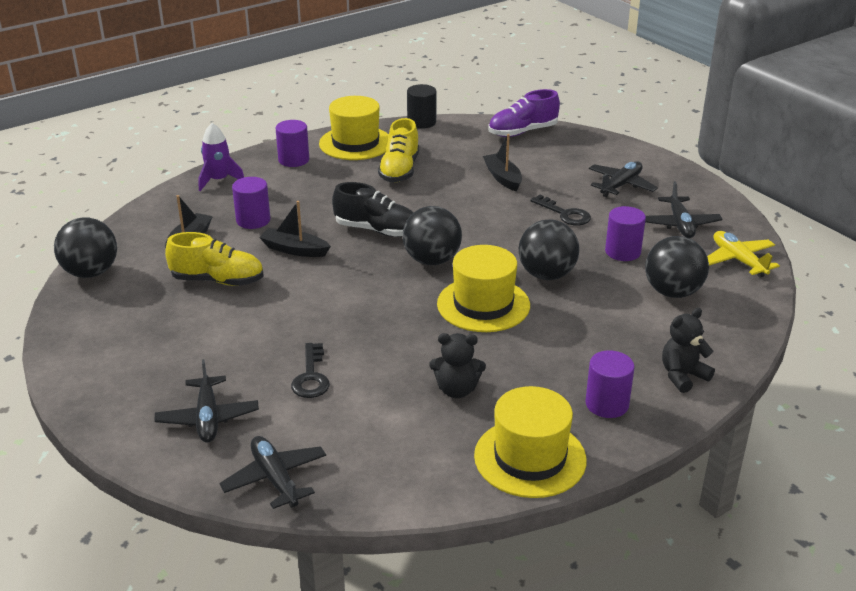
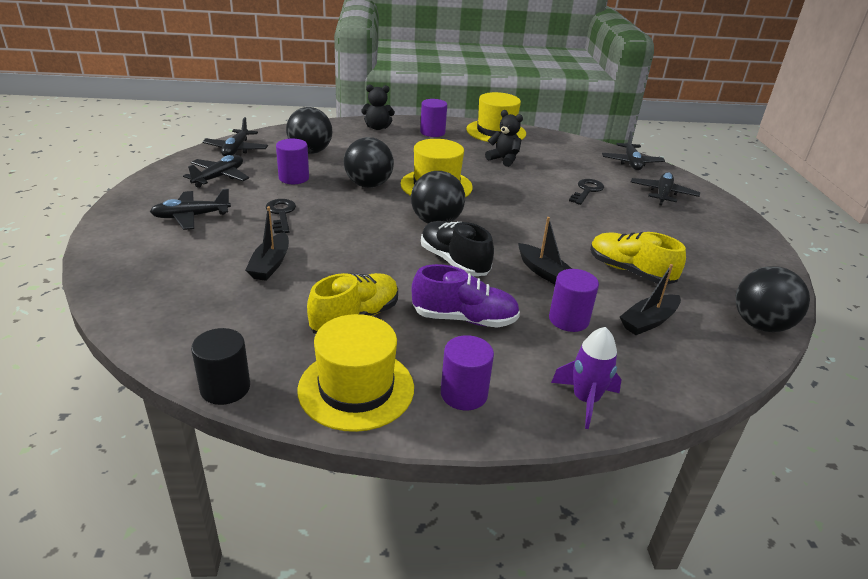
camera: 150 degrees left, 0 degrees up
(522, 132) = (146, 311): purple shoe -> purple shoe (464, 319)
(738, 260) = (236, 149): yellow plane -> black plane

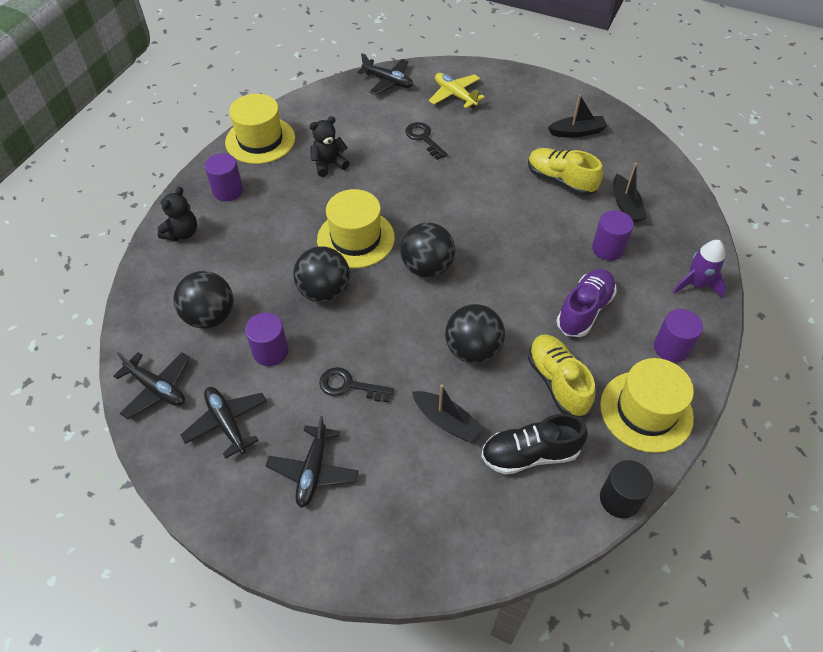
camera: 60 degrees left, 20 degrees up
(454, 261) = (500, 282): black shoe -> black shoe (530, 454)
(544, 272) = (541, 232): black boat -> black boat (577, 132)
(630, 271) = (560, 181): yellow shoe -> yellow shoe turned 60 degrees clockwise
(663, 194) = (455, 95): black plane -> yellow plane
(760, 325) = (649, 152): black ball -> black ball (473, 350)

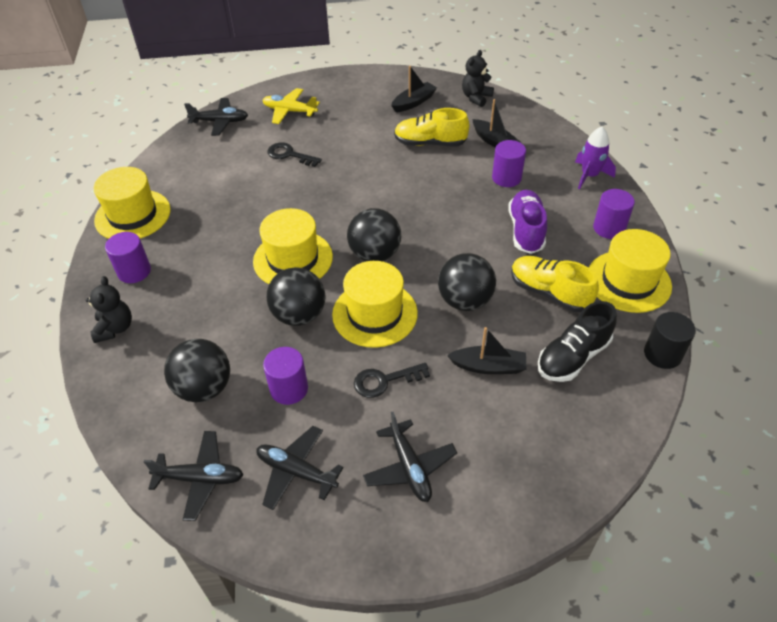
camera: 30 degrees left, 5 degrees down
(329, 164) = (218, 209): black teddy bear -> black teddy bear (476, 98)
(386, 322) = (375, 314): none -> yellow hat

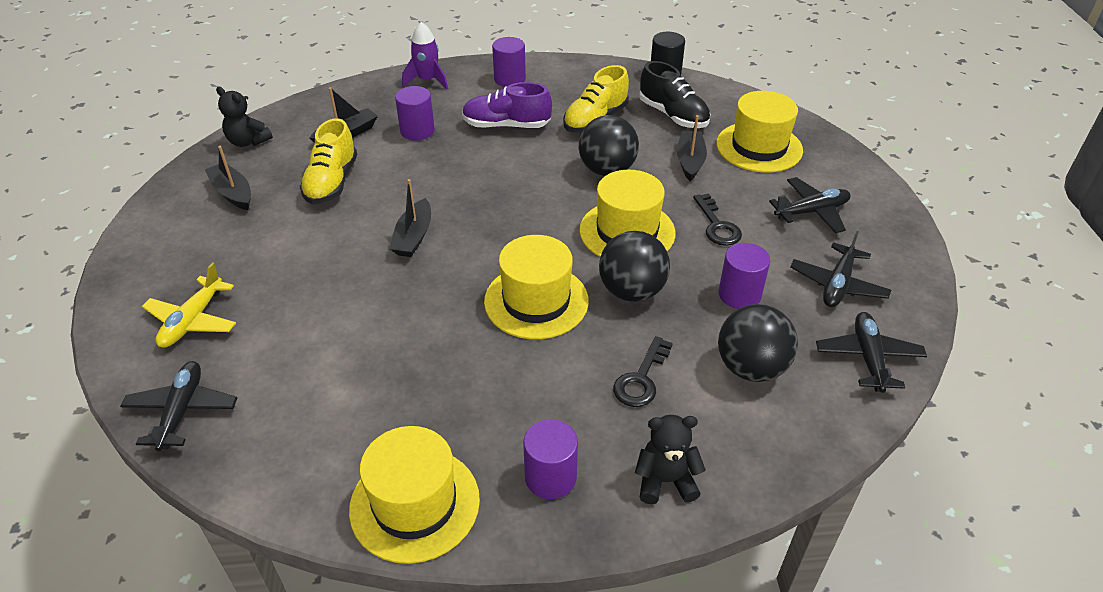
camera: 90 degrees left, 5 degrees down
(289, 155) = (311, 315): black key -> black key (641, 379)
(367, 190) = (413, 237): none -> black boat
(375, 254) = (534, 231): black ball -> none
(628, 281) = (581, 78): yellow hat -> yellow hat (759, 147)

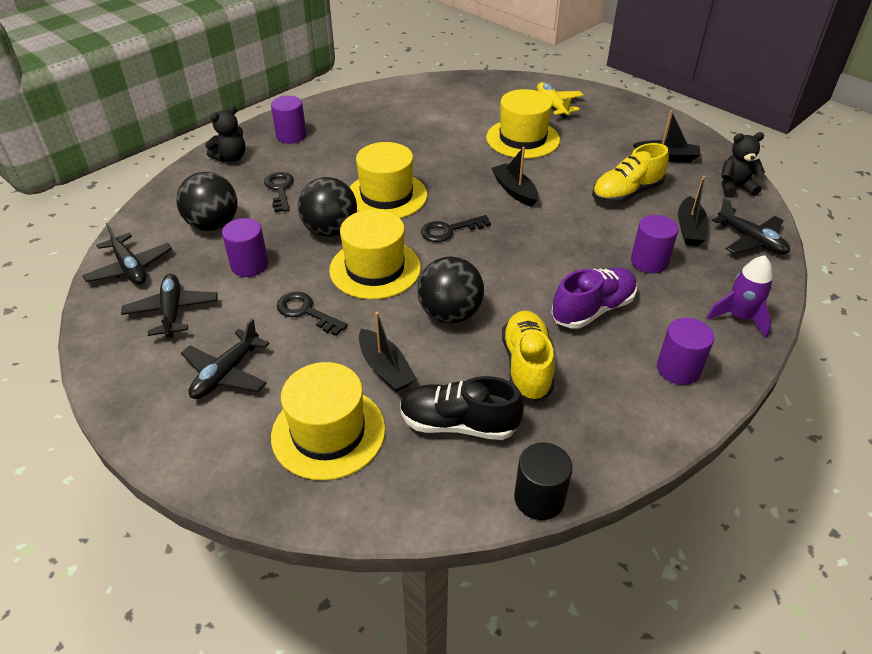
camera: 140 degrees right, 0 degrees up
(182, 411) = (491, 84): black plane -> black plane (751, 240)
(332, 182) = (626, 193): yellow shoe -> yellow shoe turned 90 degrees counterclockwise
(414, 504) = (344, 105): yellow hat -> yellow hat (522, 139)
(524, 231) = (449, 230): none -> black key

